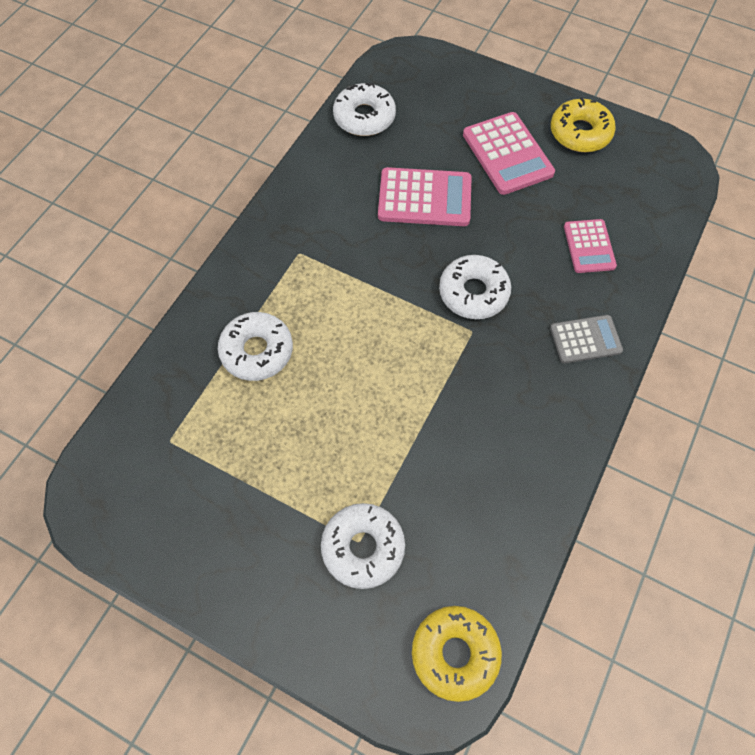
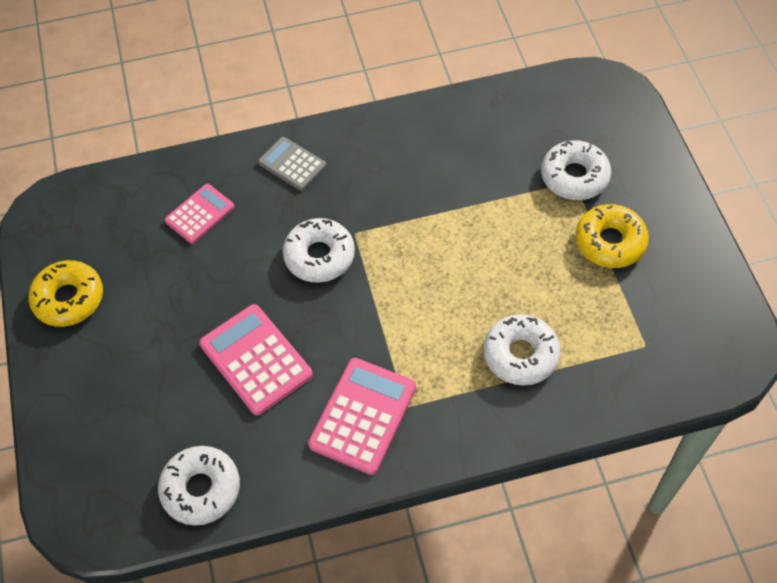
camera: 130 degrees left, 5 degrees down
(455, 653) = (576, 93): yellow donut -> yellow donut (610, 242)
(507, 154) = (145, 335): pink calculator -> pink calculator (363, 416)

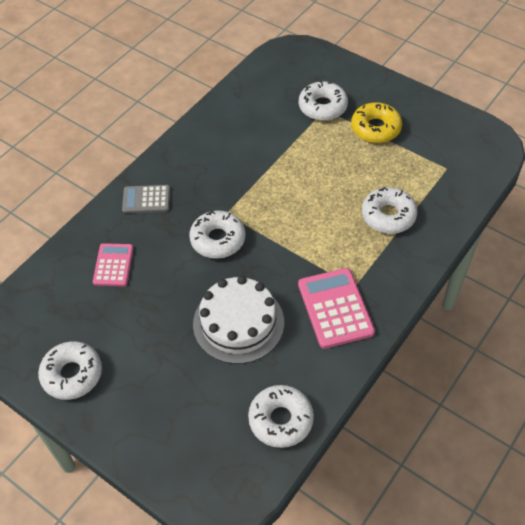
camera: 40 degrees left, 5 degrees down
(69, 299) = (72, 374): yellow donut -> white donut
(256, 359) = (238, 323): pink calculator -> white cake

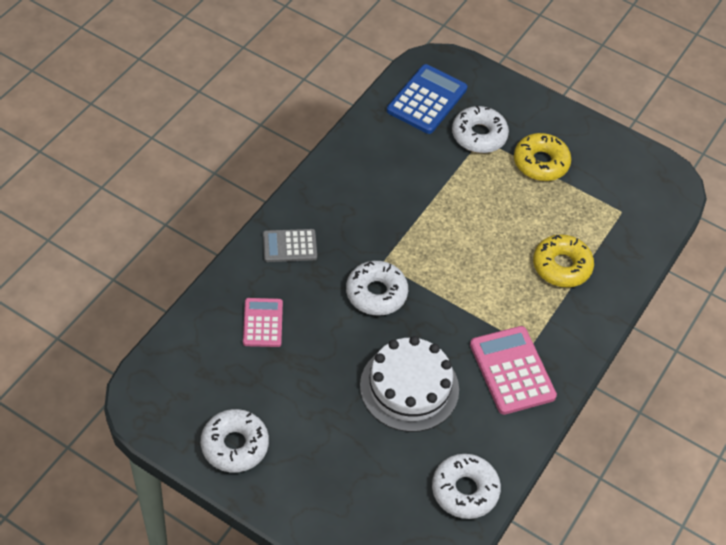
camera: 10 degrees left, 0 degrees up
(280, 79) = (427, 100): none -> blue calculator
(388, 216) = (561, 266): white donut -> yellow donut

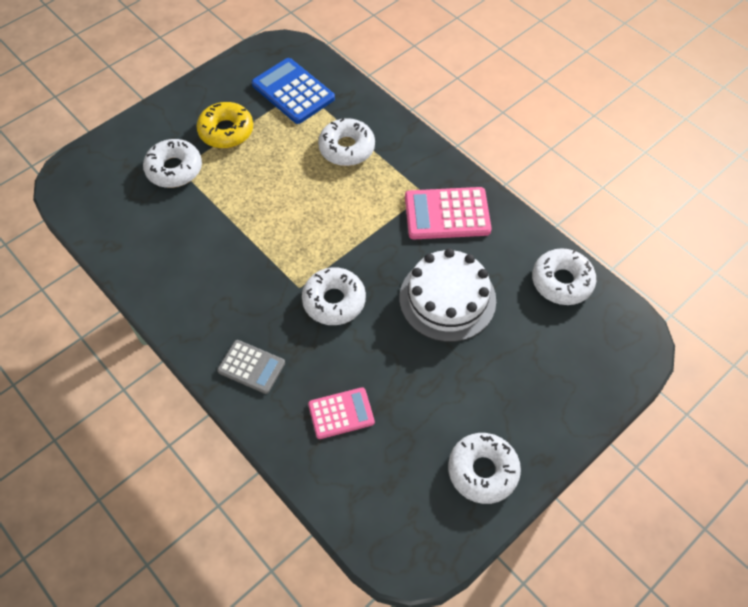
camera: 70 degrees left, 5 degrees up
(263, 323) = (341, 413): pink calculator -> pink calculator turned 150 degrees clockwise
(289, 246) = (251, 367): grey calculator -> grey calculator turned 75 degrees counterclockwise
(427, 100) = (110, 200): blue calculator -> blue calculator (293, 91)
(561, 266) = (346, 148): yellow donut -> white donut

